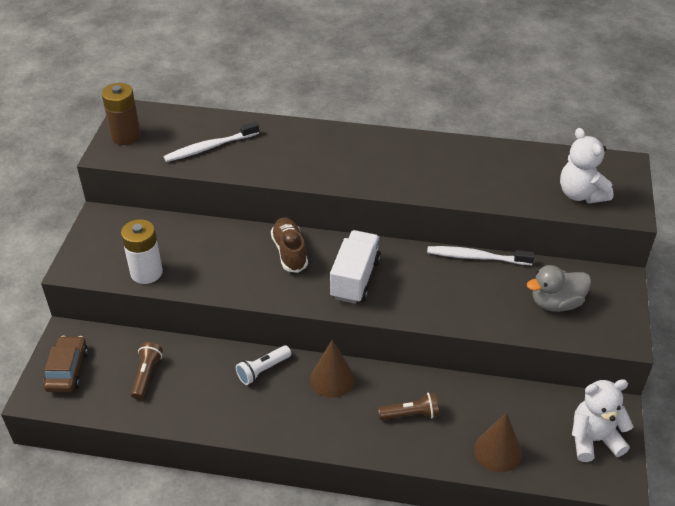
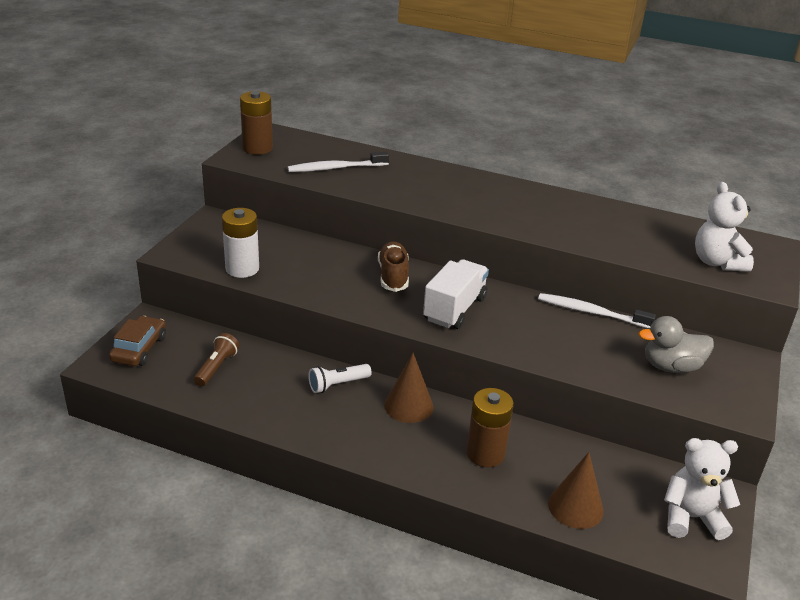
camera: 10 degrees right, 10 degrees down
(410, 414) = (485, 454): brown flashlight -> brown battery

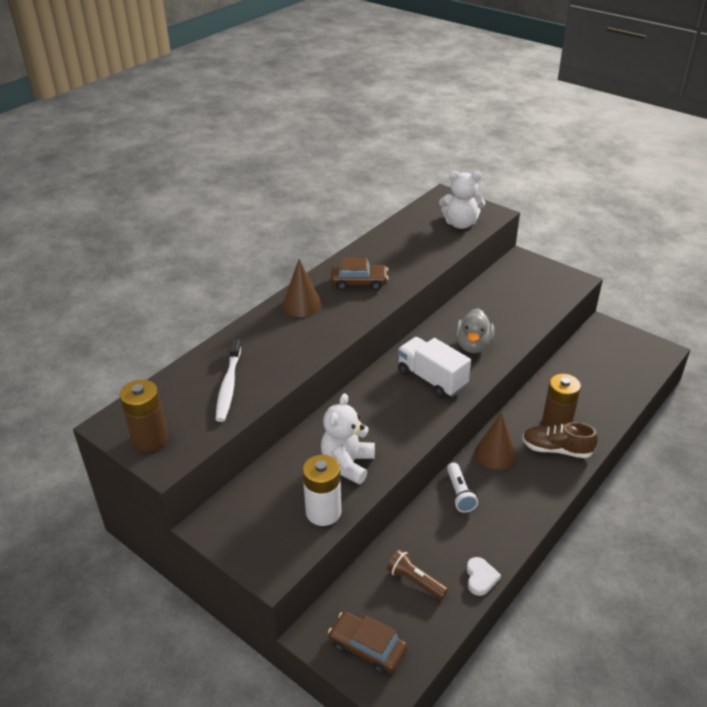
camera: 70 degrees left, 5 degrees up
(229, 409) = (480, 578): none -> white heart
(393, 276) = (370, 405): brown shoe -> brown shoe (556, 449)
(536, 210) = (359, 282): none -> brown car
(575, 507) = (613, 393): brown cone -> brown cone (302, 305)
(591, 312) = (453, 309): white toothbrush -> none
(671, 367) = (525, 293): grey duck -> grey duck (473, 345)
(691, 517) = (623, 346): white teddy bear -> white teddy bear (347, 464)

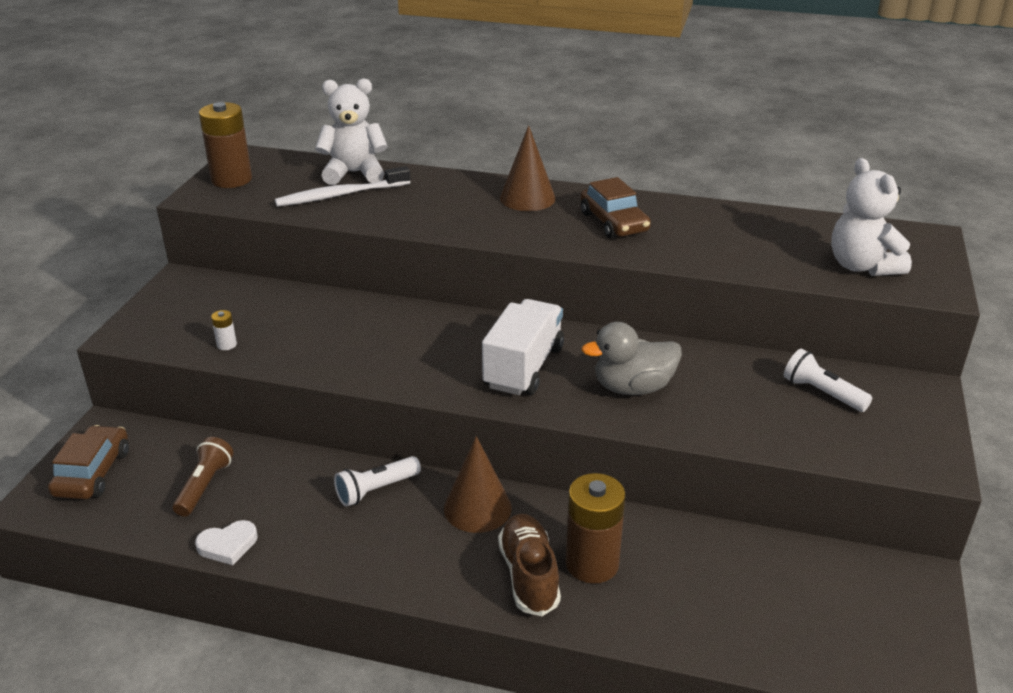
camera: 65 degrees right, 5 degrees down
(323, 512) = (226, 345): white battery -> white battery, size x0.42
(347, 464) = (315, 341): white teddy bear -> white teddy bear (354, 173)
(509, 288) = (822, 393): none -> white flashlight

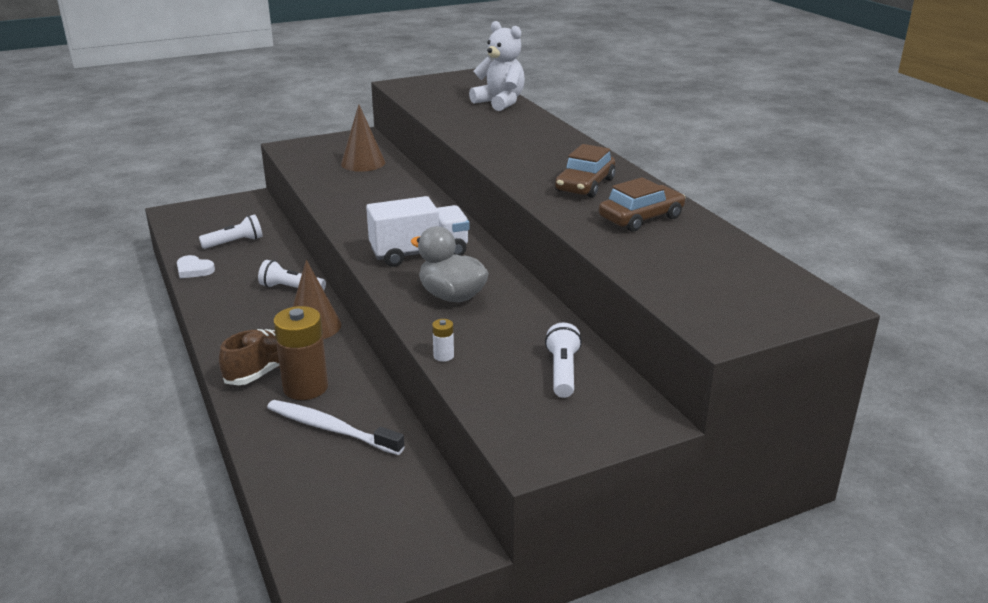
camera: 50 degrees right, 5 degrees down
(93, 473) = (211, 212): brown car -> brown car (641, 218)
(205, 486) = (235, 242): brown flashlight -> white flashlight
(226, 345) = (315, 170): white battery -> white battery (443, 356)
(231, 179) = (432, 83): brown battery -> none
(340, 195) = (465, 109): white toothbrush -> white toothbrush (331, 429)
(527, 198) = (566, 151): brown cone -> brown cone (363, 163)
(862, 266) = (699, 289): white teddy bear -> none

